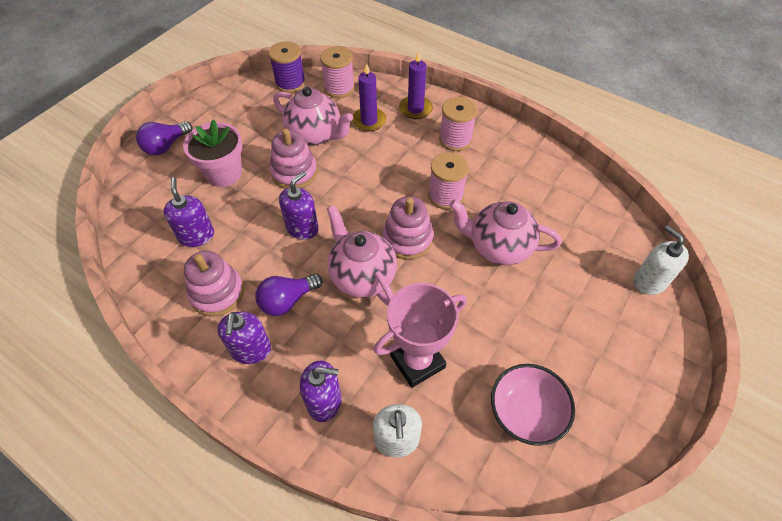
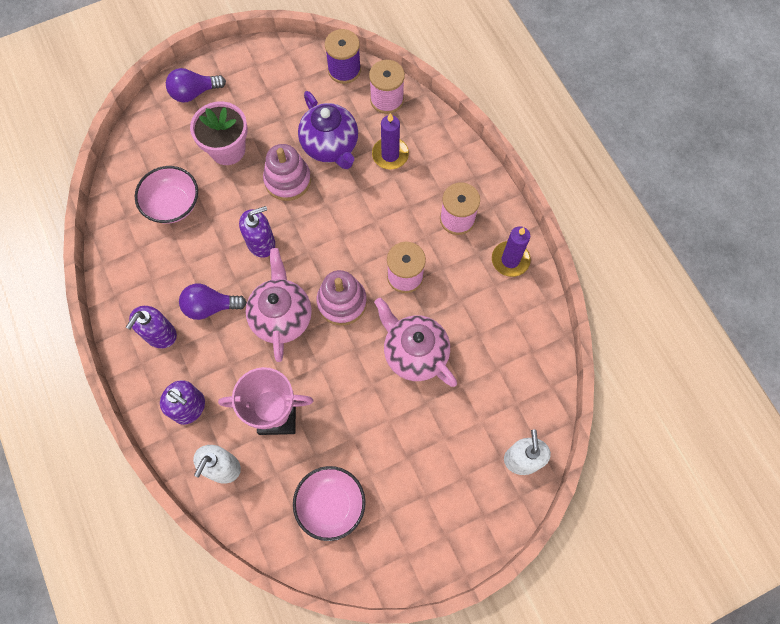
camera: 30 degrees right, 15 degrees up
(196, 236) = (173, 204): purple soap dispenser -> pink bowl
(217, 293) = (161, 269): pink stacking toy -> none
(315, 135) = (330, 146): pink teapot -> purple teapot
(415, 109) = (444, 163): purple candle -> purple candle (510, 260)

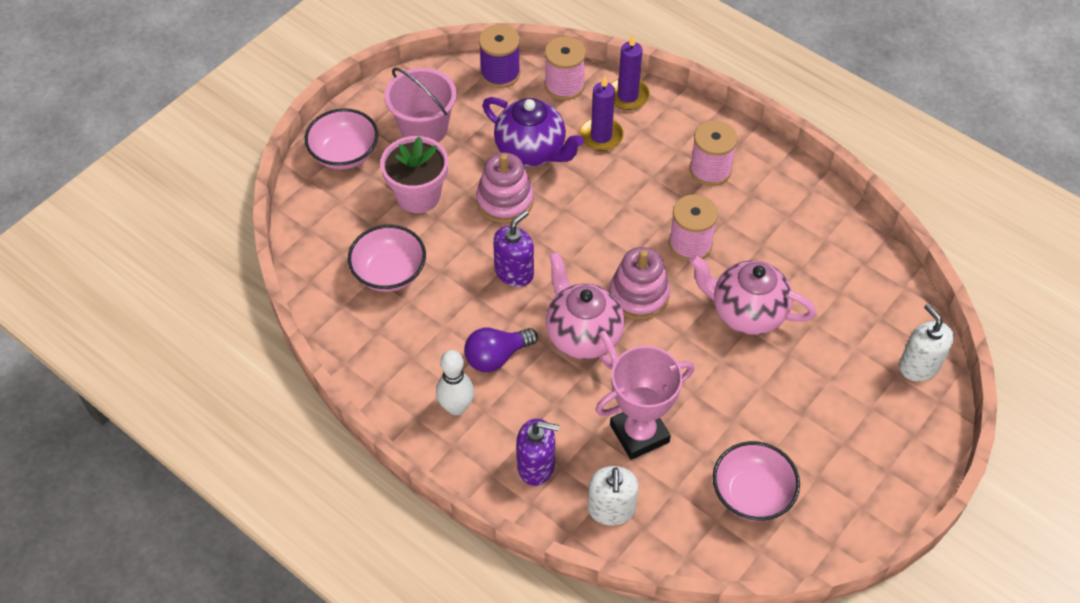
camera: 25 degrees left, 15 degrees down
(160, 334) = (456, 407): purple soap dispenser -> white bowling pin
(194, 93) = (344, 154): purple light bulb -> pink bowl
(262, 95) = (424, 129): none -> pink bucket
(510, 260) = (788, 187): purple candle -> purple candle (627, 96)

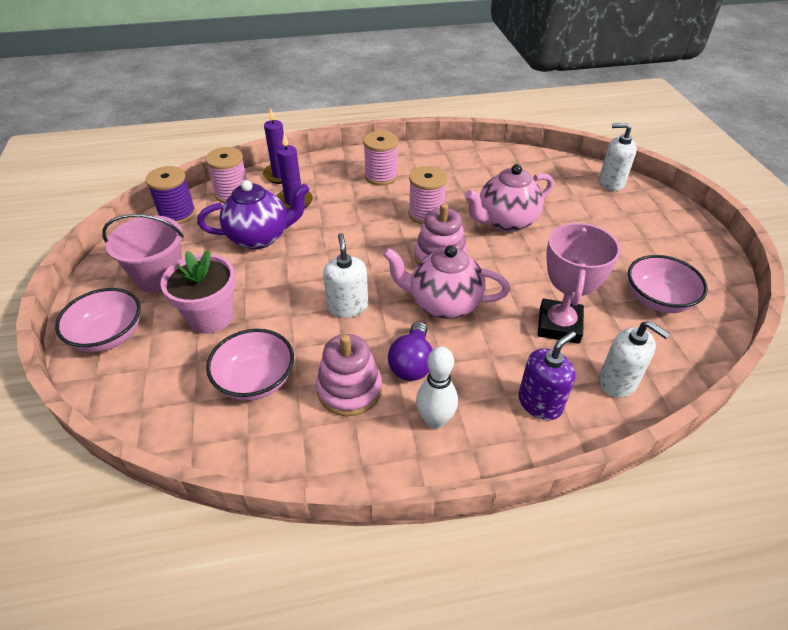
camera: 50 degrees left, 10 degrees down
(505, 201) = (281, 274): pink stacking toy -> pink stacking toy (349, 389)
(514, 272) = (347, 306): purple soap dispenser -> white soap dispenser

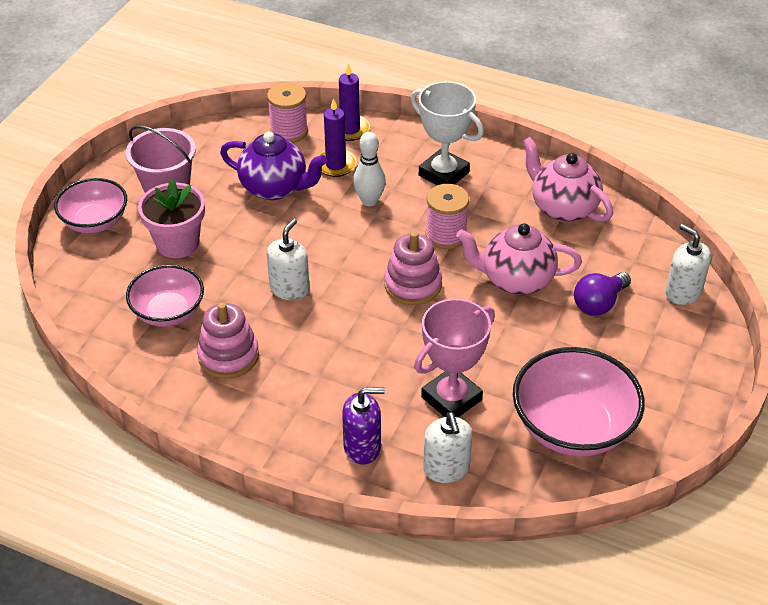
camera: 35 degrees right, 0 degrees up
(177, 214) = (226, 132): purple spool -> none
(381, 176) = (444, 174): pink spool -> white trophy
(412, 363) = (295, 362): purple light bulb -> purple light bulb (599, 303)
(435, 420) = (269, 413): white bowling pin -> white bowling pin (369, 201)
(443, 304) = (371, 327): pink teapot -> pink teapot (563, 208)
(657, 300) = (572, 427): pink bowl -> pink bowl, size x1.54

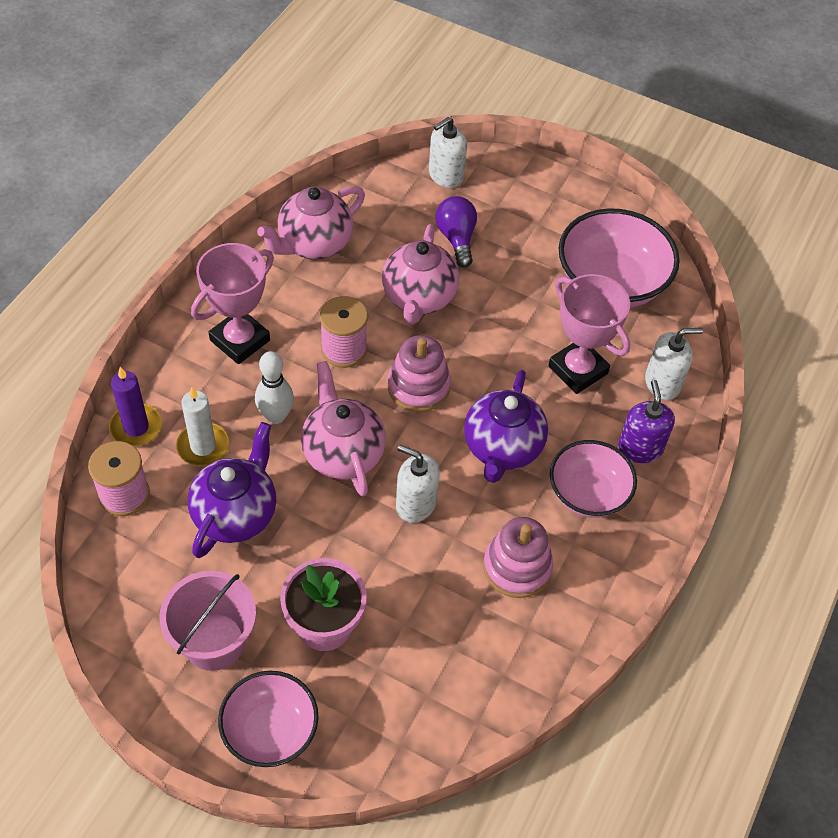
camera: 90 degrees left, 10 degrees up
(168, 312) = (445, 632): pink bowl -> pink bowl (588, 493)
(336, 165) = (203, 446): purple candle -> white candle
(336, 242) = (342, 453): none -> pink teapot
(351, 343) = (502, 448): none -> purple teapot
(444, 174) = (240, 340): white trophy -> pink trophy
(599, 303) = (456, 238): purple light bulb -> purple light bulb turned 150 degrees counterclockwise

